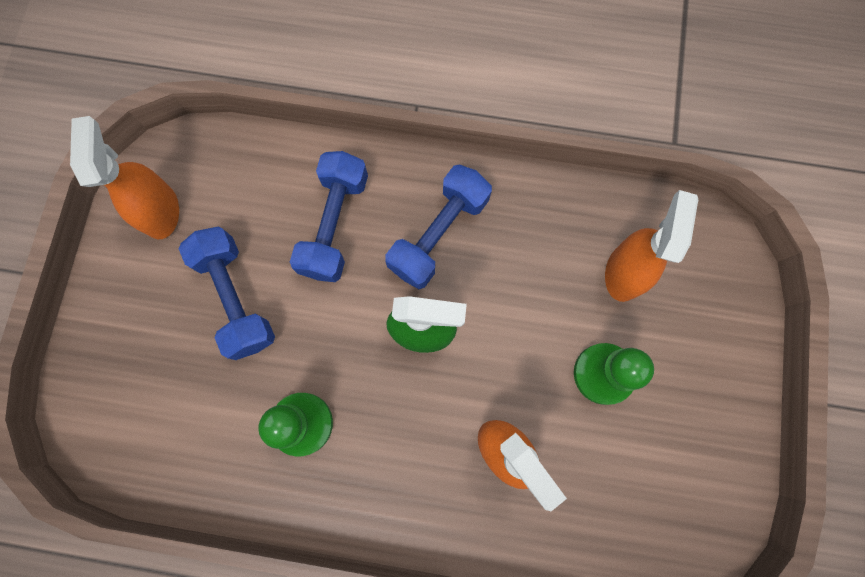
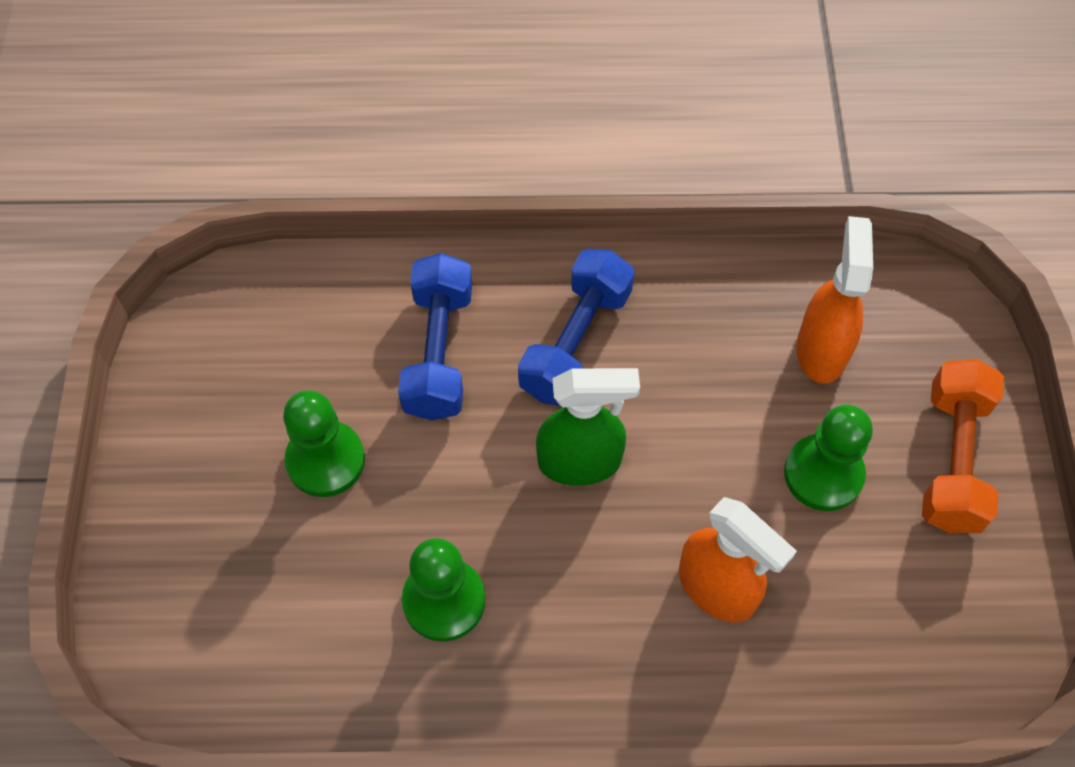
camera: 10 degrees left, 15 degrees down
(161, 211) = (205, 370): orange spray bottle -> none
(236, 298) = (325, 460): blue dumbbell -> green pawn
(705, 379) = (952, 459): none -> orange dumbbell

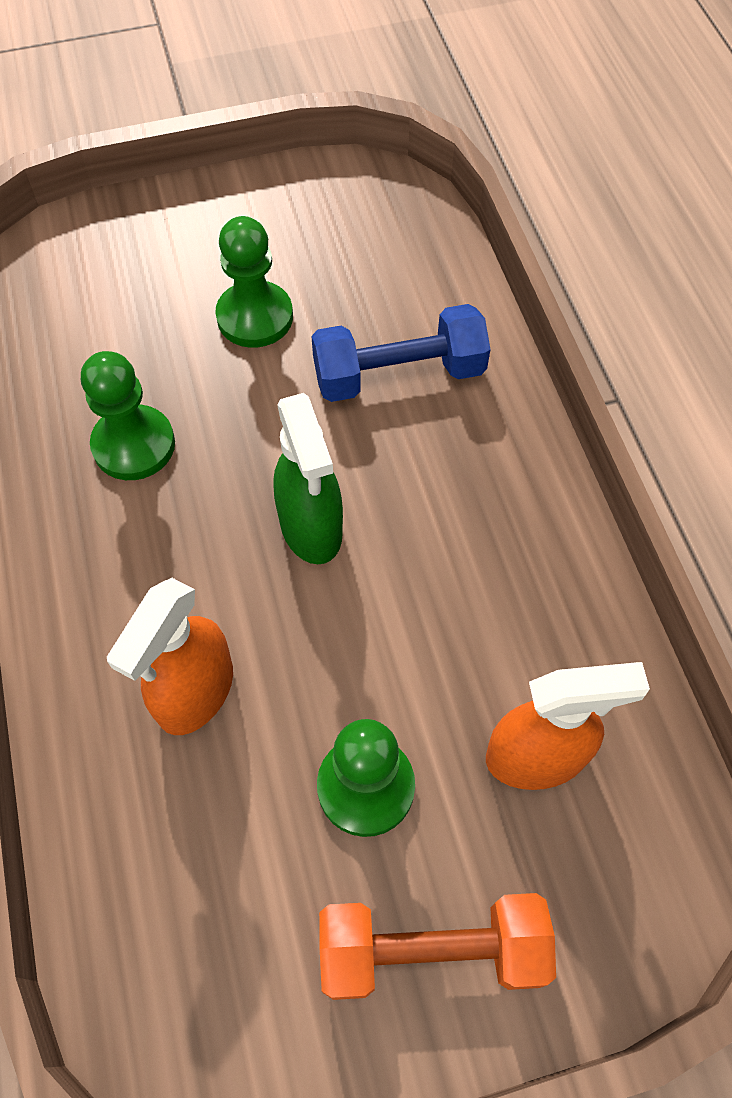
camera: 75 degrees right, 0 degrees up
(576, 342) = (452, 492): blue dumbbell -> none

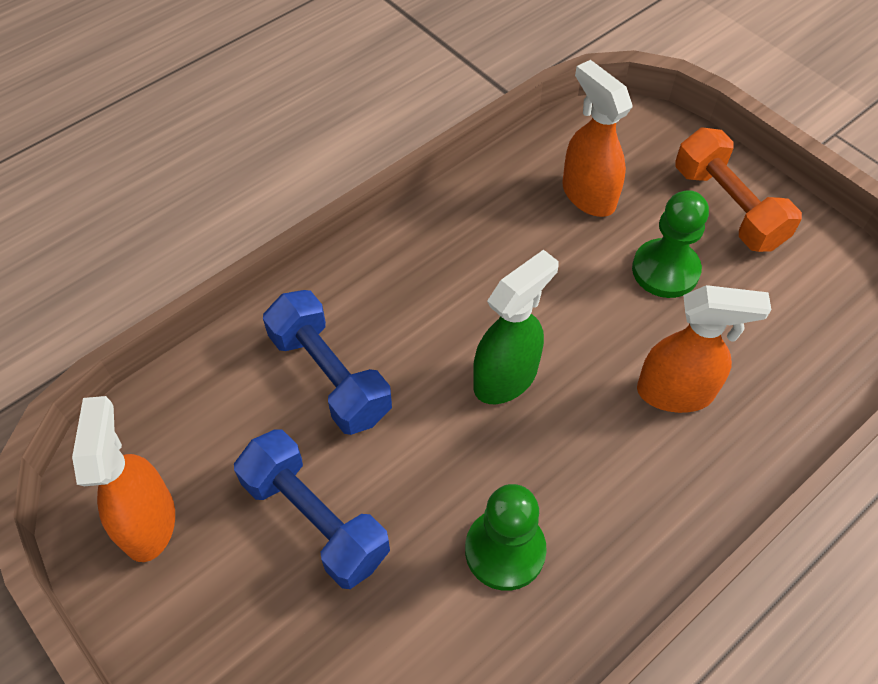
camera: 115 degrees left, 5 degrees down
(255, 317) = (315, 519): green pawn -> blue dumbbell
(323, 210) = (149, 521): none -> orange spray bottle

